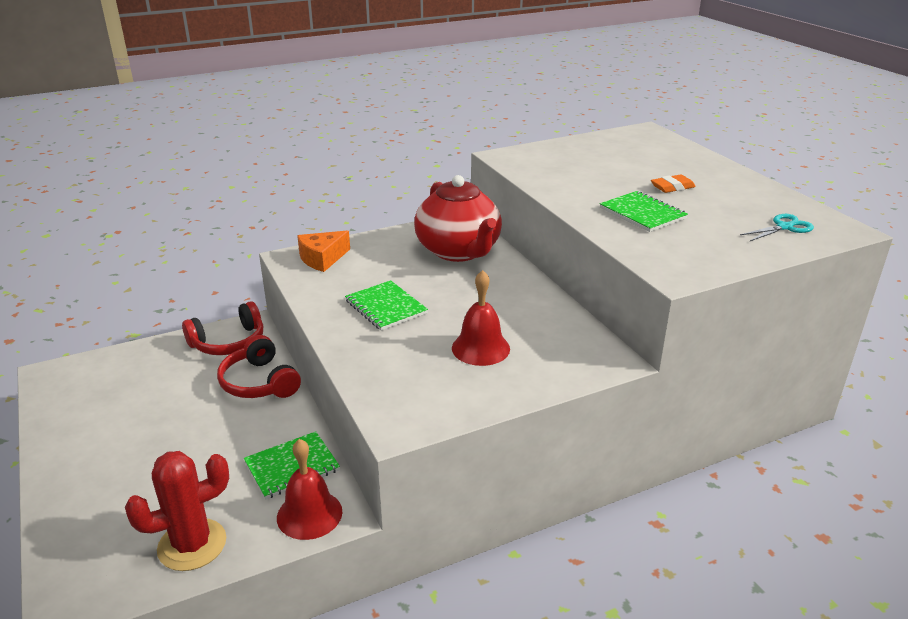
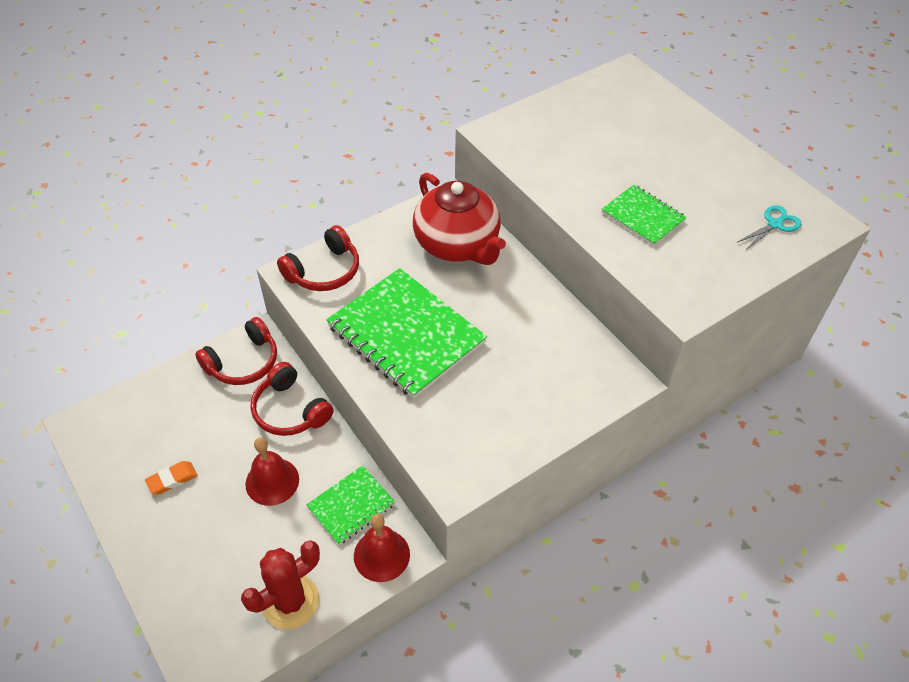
camera: 10 degrees left, 20 degrees up
(322, 259) = (324, 271): orange cheese -> red headphones
(386, 307) = (406, 334): green notebook -> green notebook, size x1.91
(480, 348) = (507, 379): red bell -> red bell (272, 481)
(672, 187) = (666, 170): orange eraser -> orange eraser (172, 479)

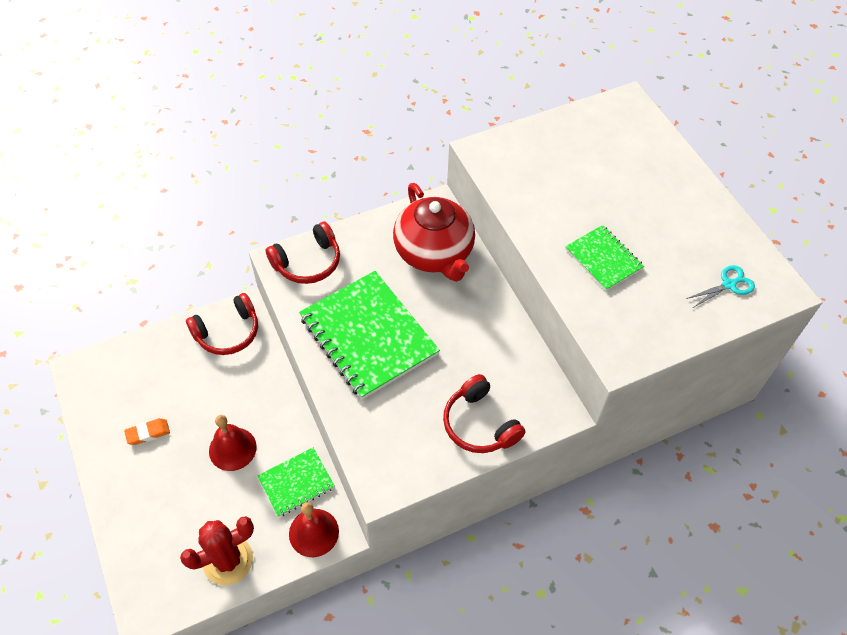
camera: 10 degrees right, 5 degrees up
(290, 410) = (260, 385): red headphones -> red headphones (479, 424)

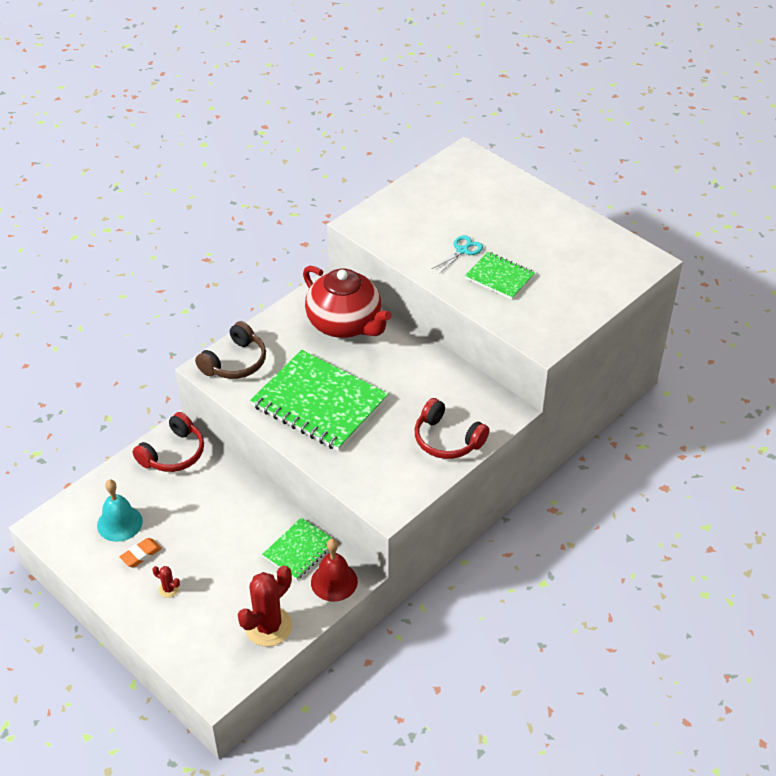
camera: 20 degrees left, 10 degrees down
(145, 391) = (119, 523): none -> turquoise bell
(155, 481) = (168, 589): none -> red cactus
(232, 449) = (227, 542): red bell -> none
(308, 262) = (235, 362): red headphones -> brown headphones
(729, 285) = (606, 268): turquoise scissors -> turquoise scissors (462, 250)

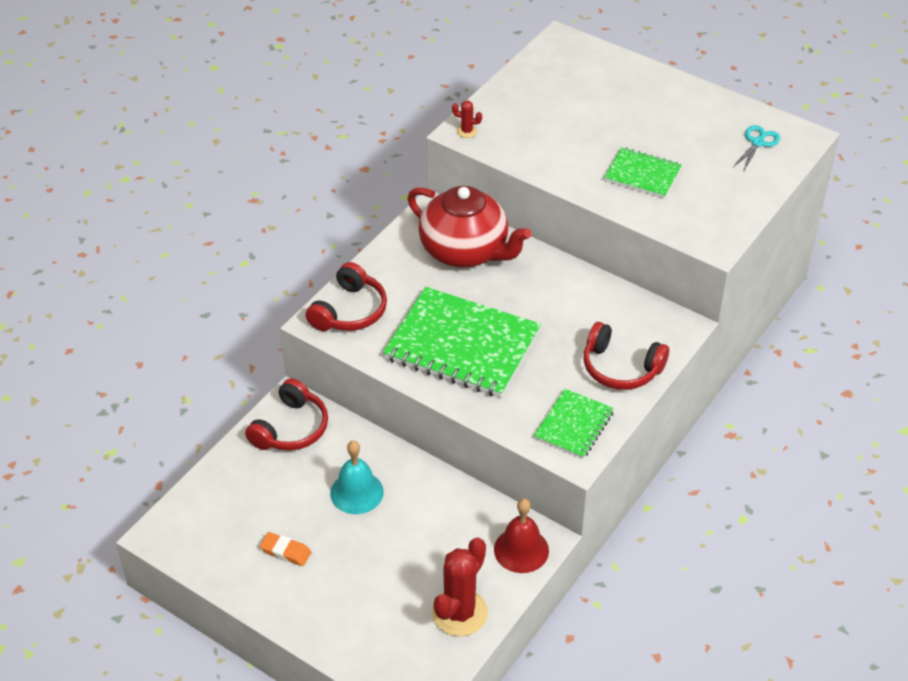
camera: 10 degrees left, 0 degrees up
(119, 523) = (249, 518): turquoise bell -> turquoise bell (356, 492)
(141, 555) = (285, 551): orange eraser -> orange eraser turned 75 degrees clockwise
(168, 589) = (330, 587): red cactus -> red cactus (466, 131)
(235, 362) = (350, 311): brown headphones -> red headphones
(299, 550) = (470, 519): green notebook -> green notebook (574, 425)
(462, 250) = (591, 149): turquoise scissors -> turquoise scissors (758, 143)

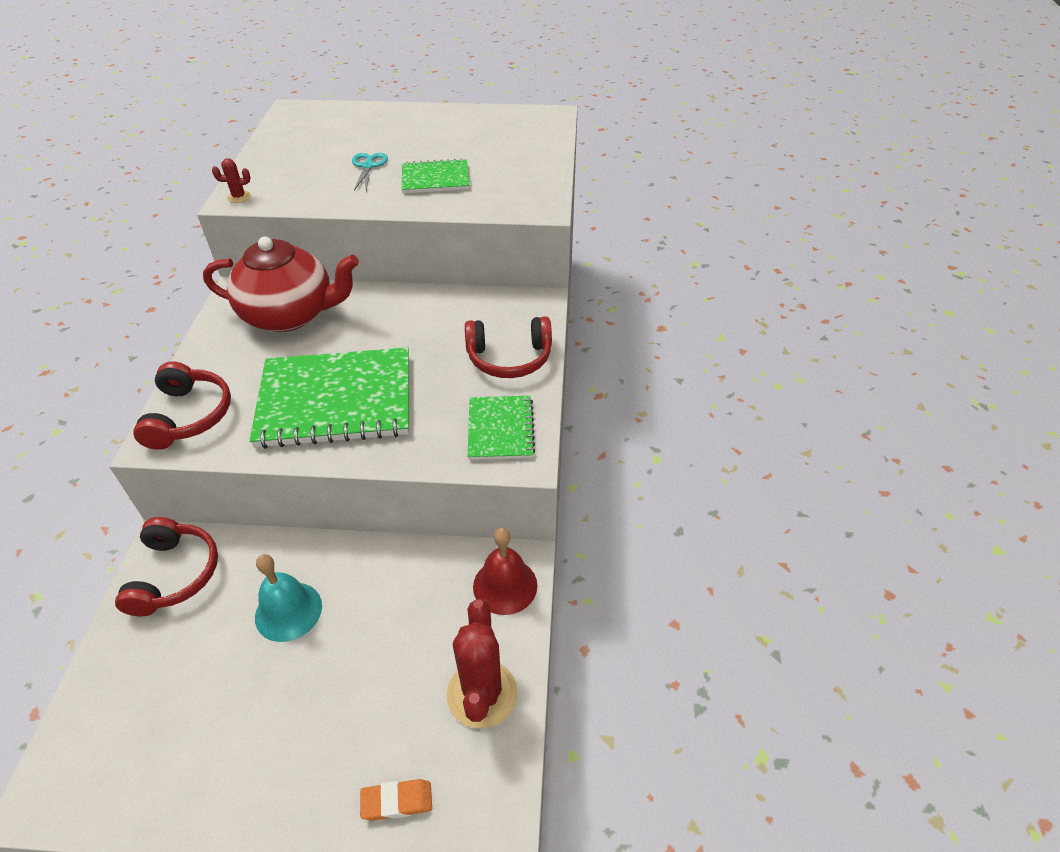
camera: 30 degrees left, 0 degrees up
(285, 551) = (232, 729): orange eraser -> orange eraser (397, 801)
(758, 143) = (518, 129): turquoise scissors -> turquoise scissors (368, 166)

